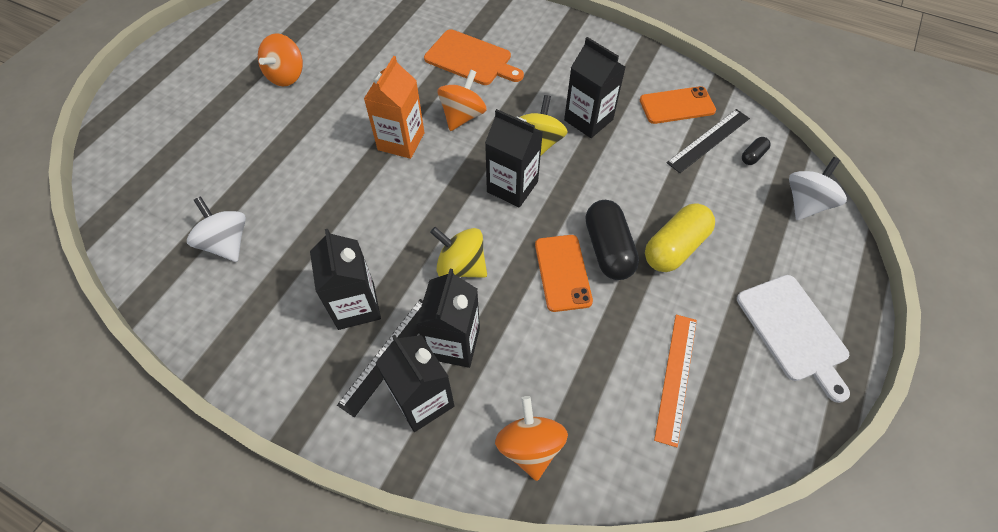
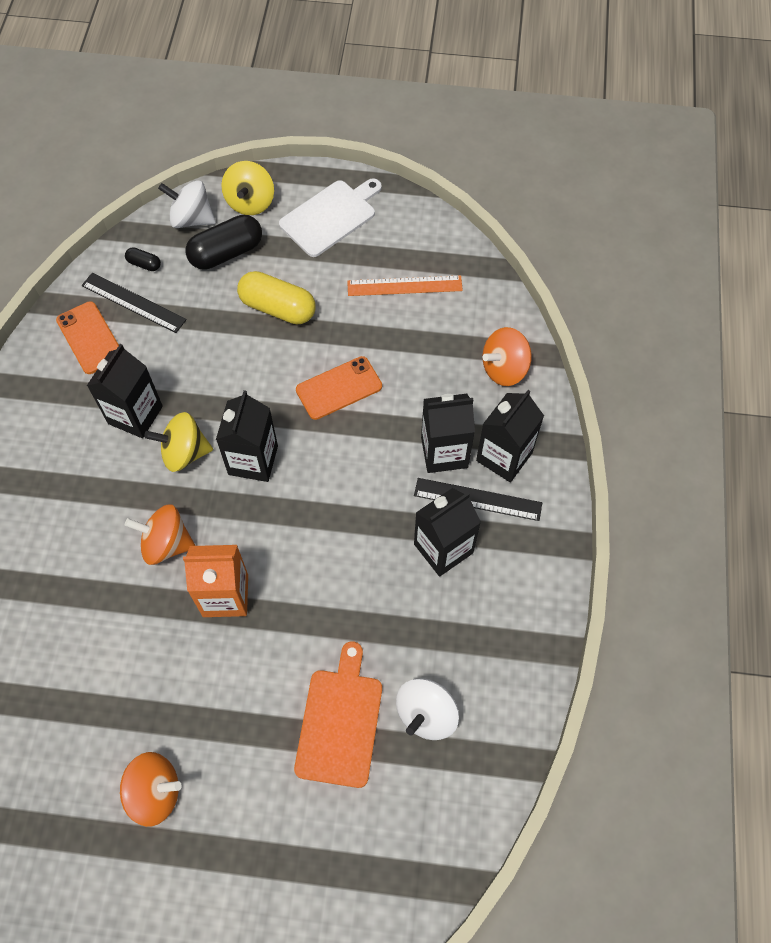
camera: 110 degrees left, 5 degrees up
(461, 266) = (364, 474): yellow spinning top -> yellow spinning top (250, 202)
(471, 59) = (64, 569): orange cutting board -> orange cutting board (340, 722)
(608, 249) = (299, 358): black capsule -> black capsule (226, 253)

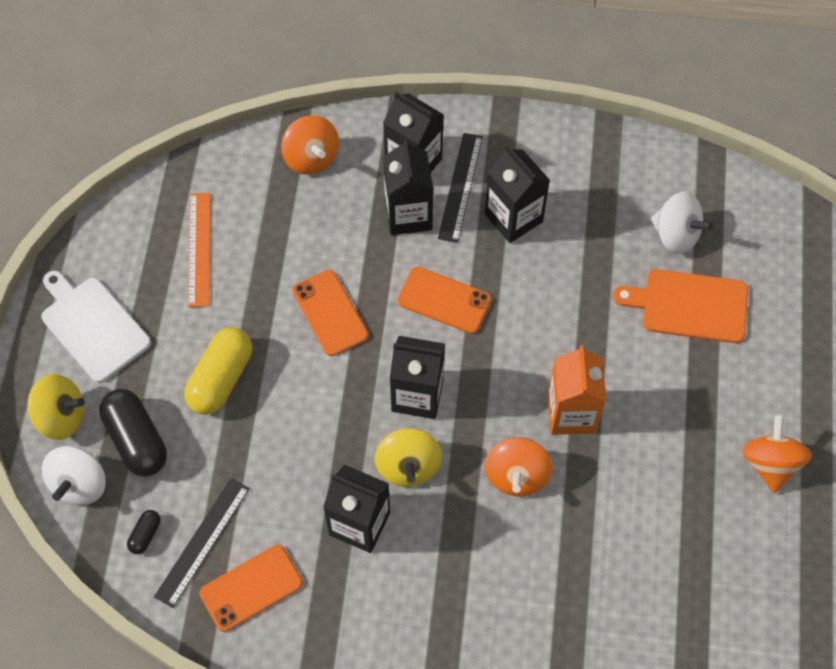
camera: 90 degrees left, 0 degrees up
(350, 483) = (444, 300): none -> orange phone

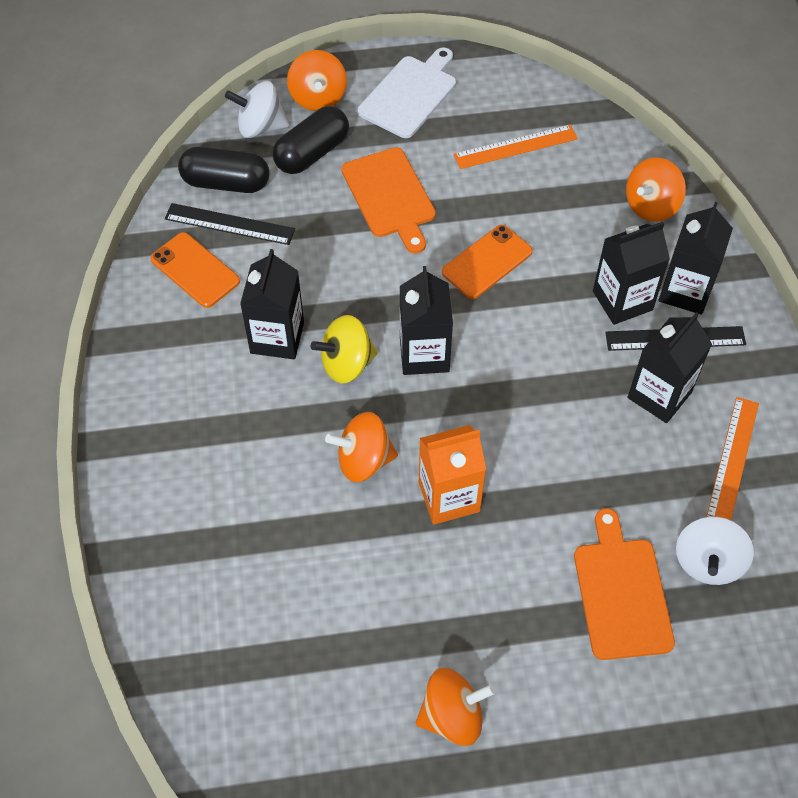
camera: 75 degrees right, 5 degrees down
(61, 417) = (318, 97): yellow spinning top -> orange spinning top
(145, 535) = (226, 183): black capsule -> black capsule, size x2.13
(221, 378) = (390, 196): yellow capsule -> orange cutting board
(444, 300) = (537, 353): orange phone -> none
(589, 185) = (733, 460): none -> orange ruler

